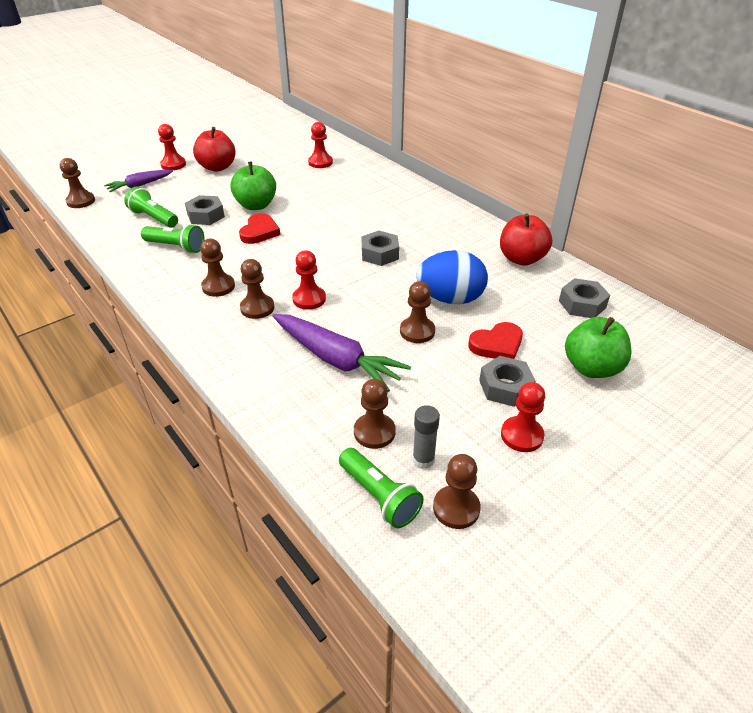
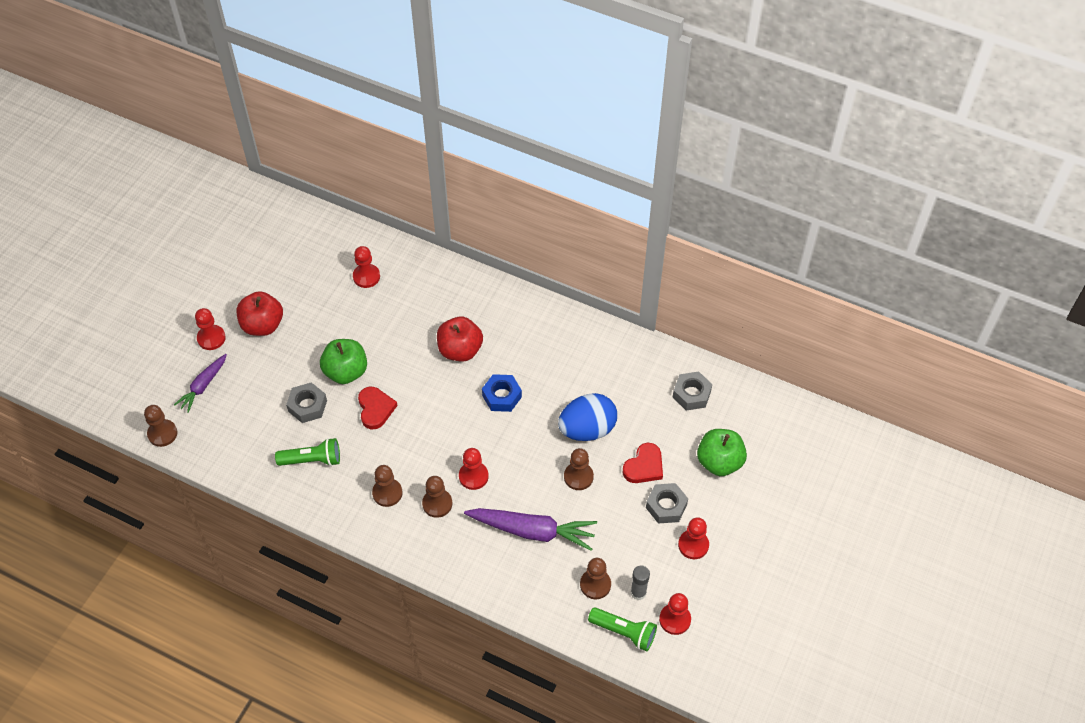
camera: 25 degrees left, 15 degrees up
(154, 218) = (259, 429): green flashlight -> none
(380, 254) = (502, 396): grey nut -> blue nut
(456, 508) = (675, 619): brown pawn -> red pawn
(521, 259) = (624, 355): red apple -> red apple (460, 350)

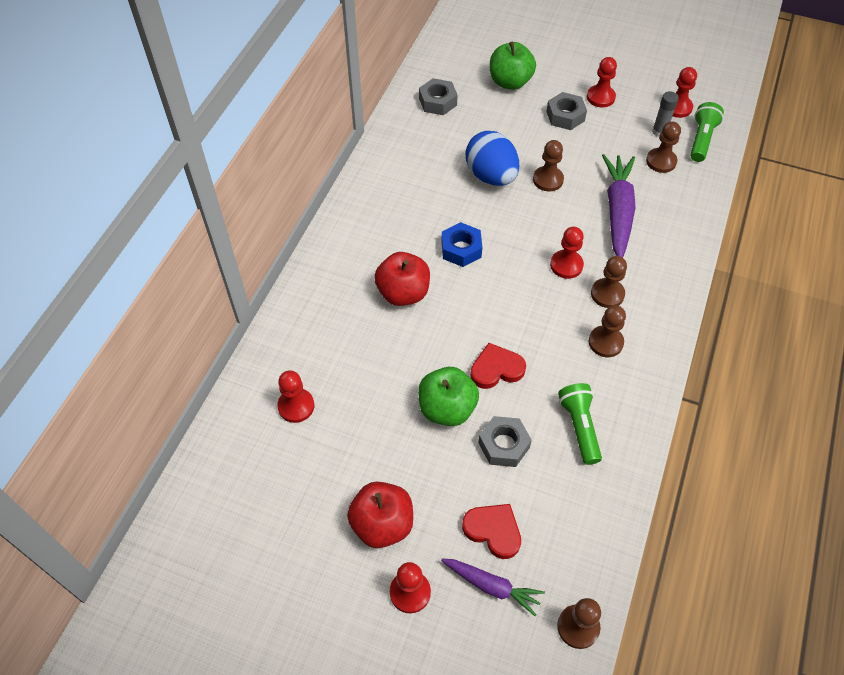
camera: 95 degrees left, 0 degrees up
(644, 466) = (525, 132): red heart -> red heart (493, 531)

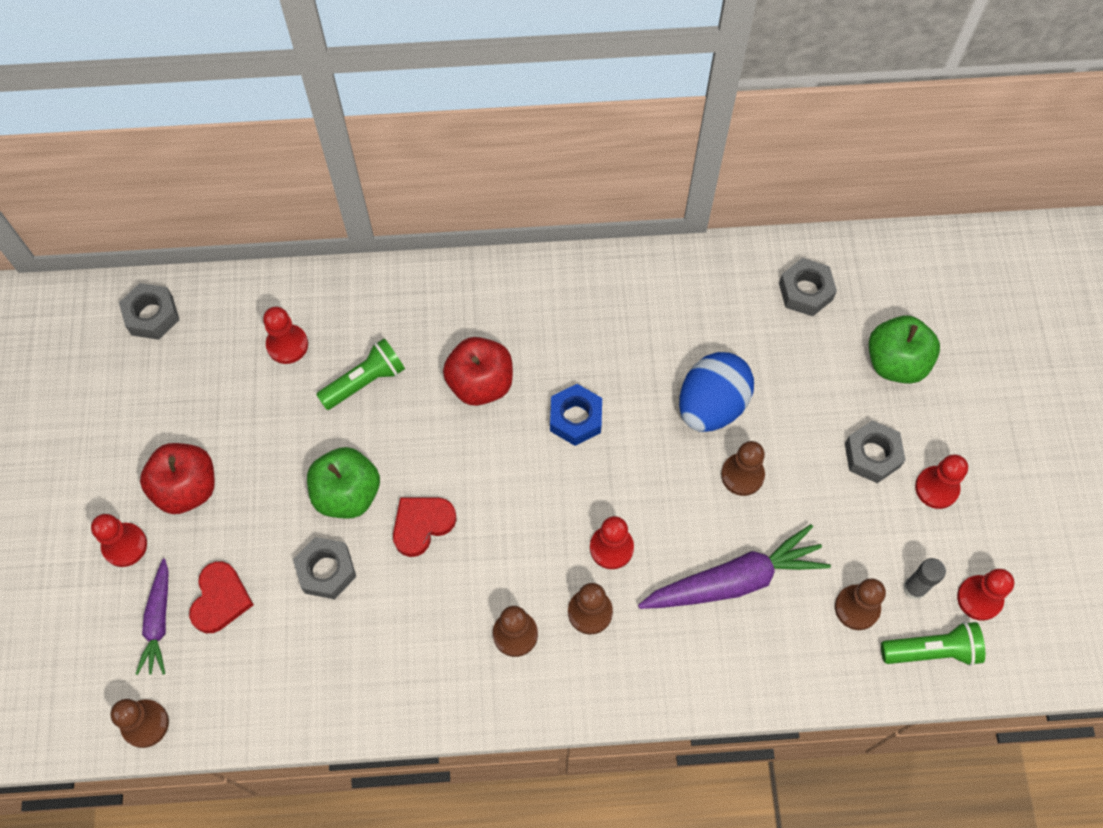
camera: 65 degrees right, 10 degrees up
(205, 499) = (152, 315): none -> grey nut
(496, 369) = (422, 525): red heart -> red heart turned 90 degrees counterclockwise
(579, 427) = (383, 644): green flashlight -> green flashlight (365, 381)

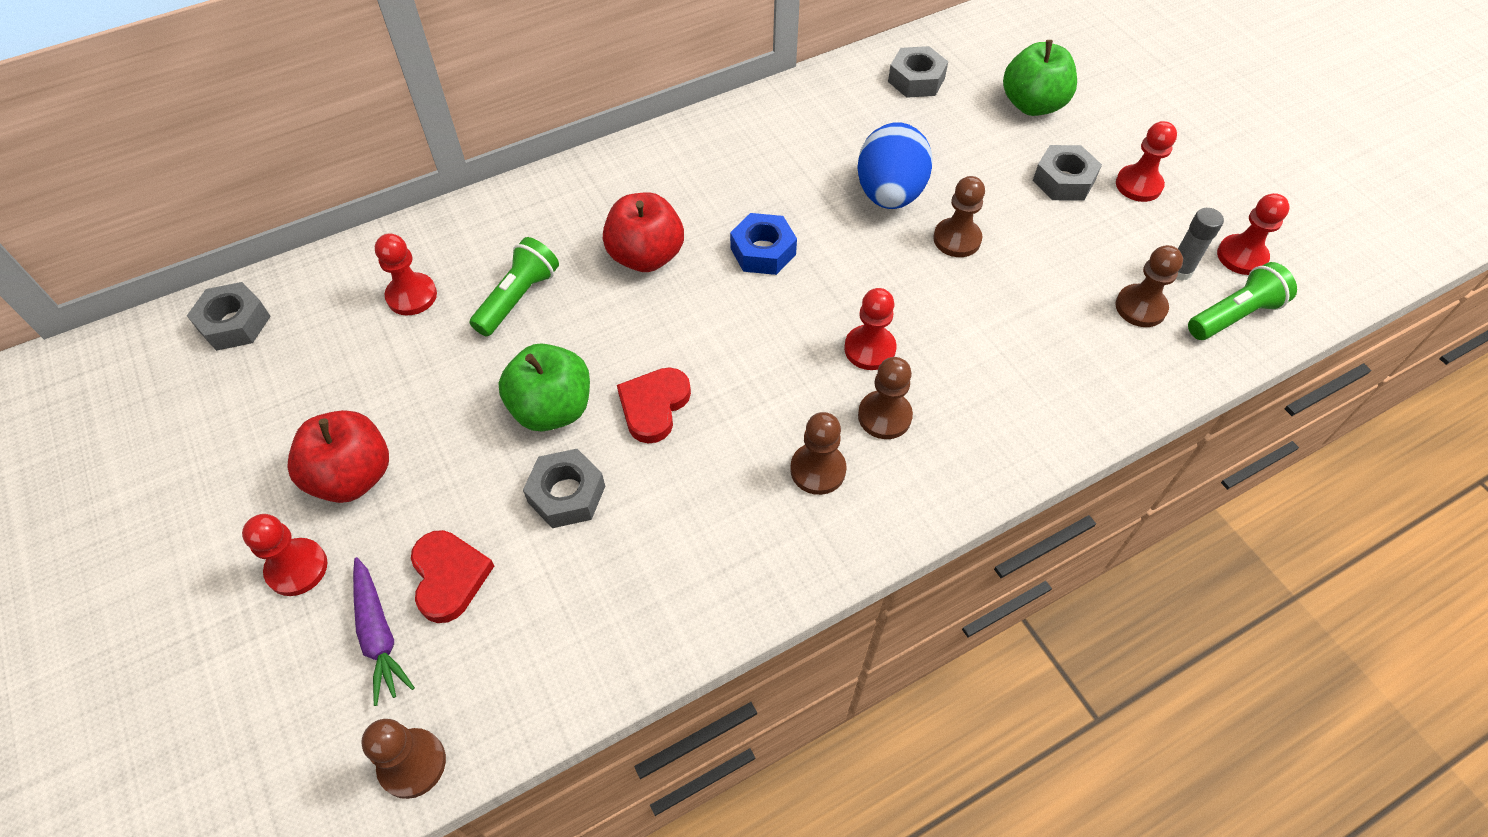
camera: 25 degrees left, 10 degrees down
(734, 580) = (1010, 330): purple carrot -> none

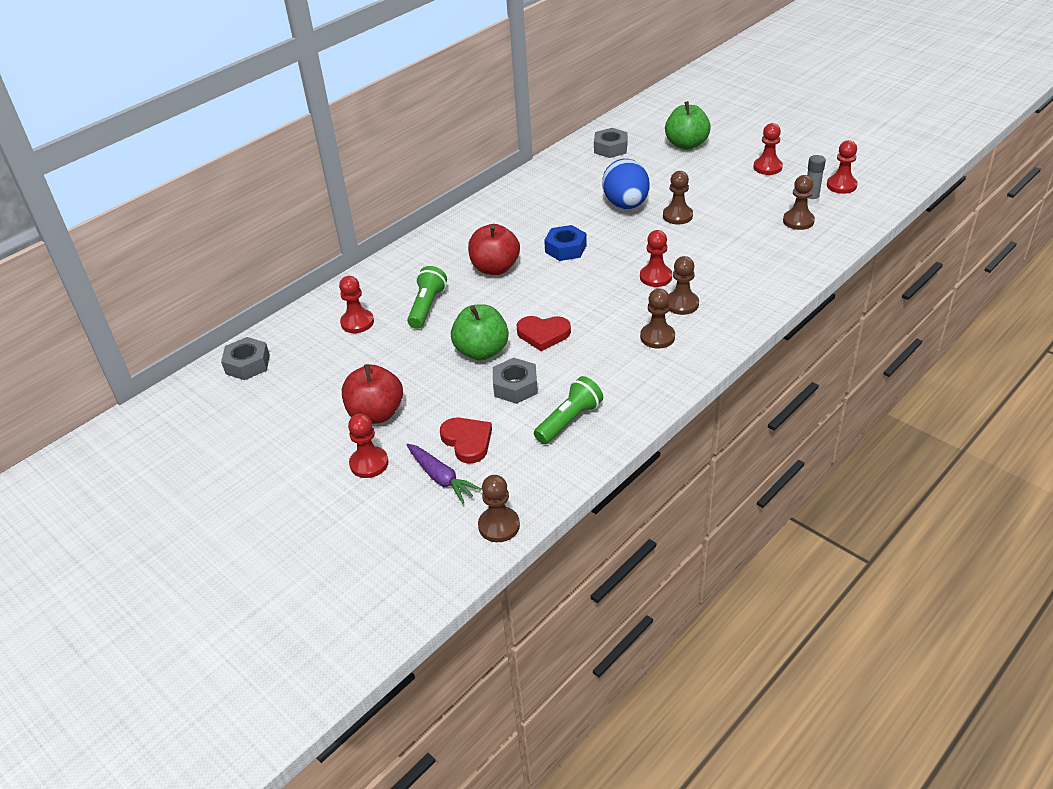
camera: 15 degrees left, 15 degrees down
(654, 406) = (543, 334): red heart -> red heart turned 90 degrees counterclockwise
(1063, 180) = (724, 175): grey nut -> none
(1234, 315) = (851, 212): green flashlight -> green flashlight (569, 421)

